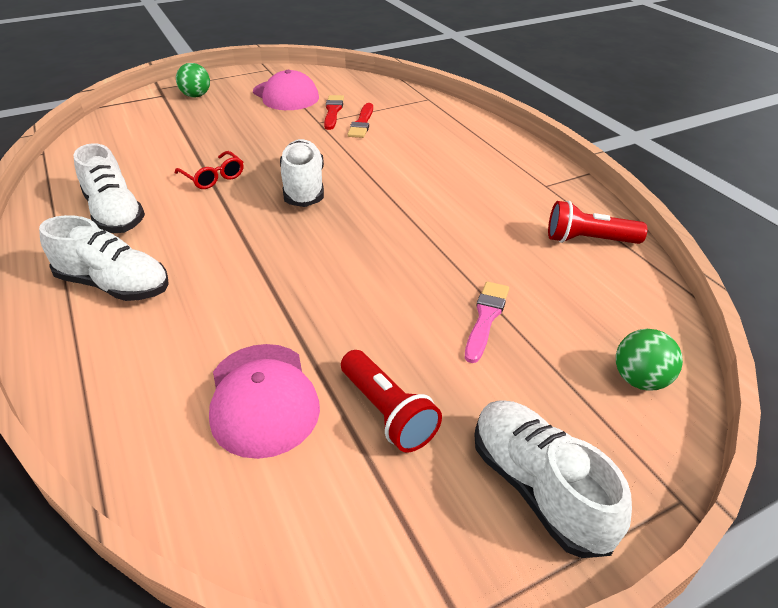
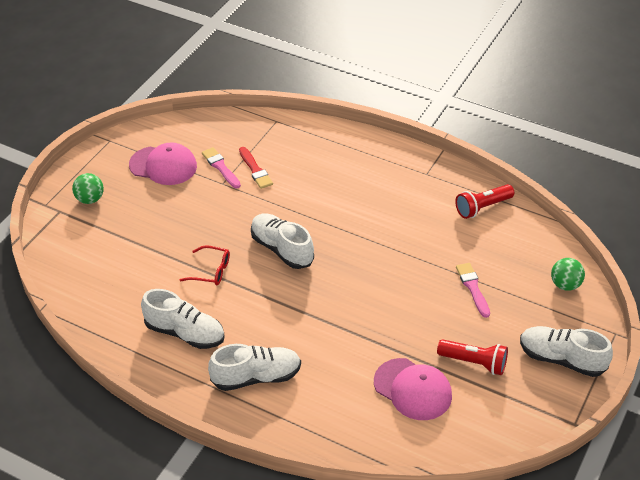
camera: 35 degrees left, 5 degrees up
(333, 111) = (220, 167): red brush -> pink brush

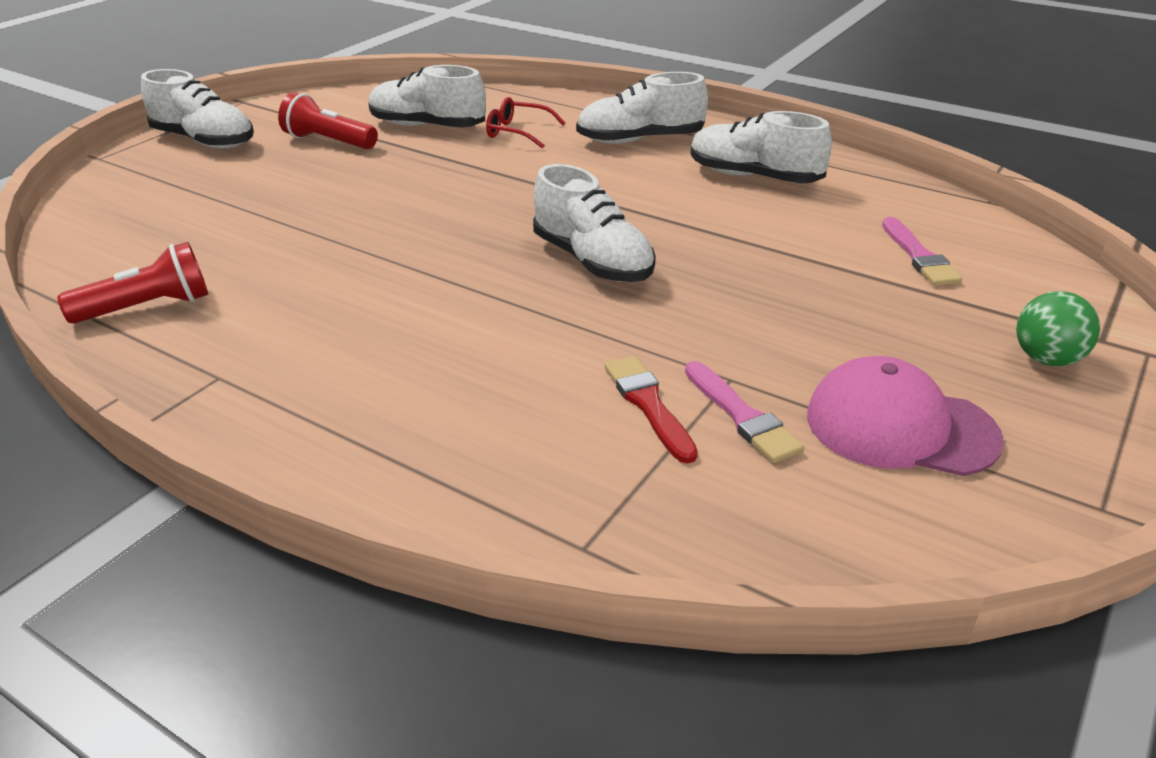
camera: 175 degrees left, 10 degrees down
(211, 271) = (725, 238): red glasses -> red glasses (517, 132)
(412, 389) = (427, 126): pink cap -> white shoe
(473, 288) = (269, 205): pink brush -> pink brush (919, 256)
(565, 285) = (112, 203): green ball -> none

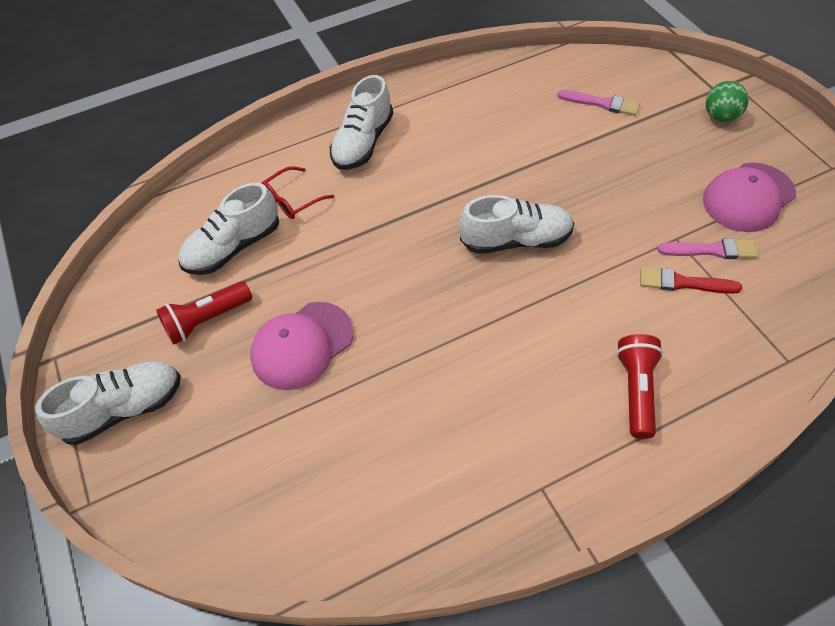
camera: 55 degrees left, 20 degrees up
(147, 308) = (417, 514): red flashlight -> red flashlight (636, 391)
(331, 190) = (302, 345): none -> pink cap
(754, 177) = (461, 117): white shoe -> none

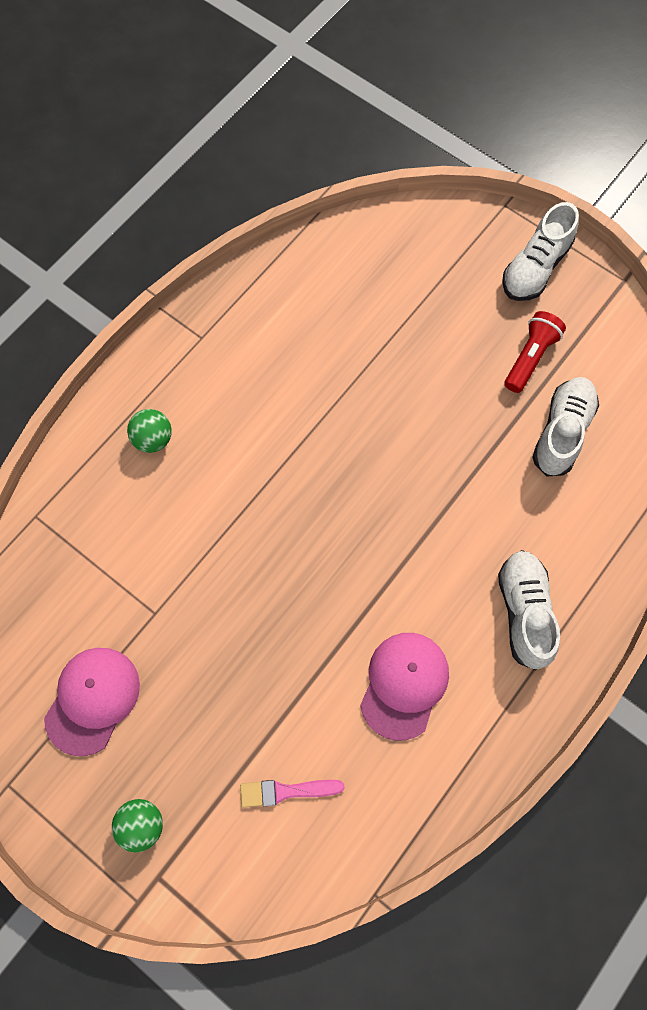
camera: 150 degrees right, 15 degrees up
(292, 200) = (546, 506): red glasses -> none
(302, 345) = (436, 369): pink cap -> pink cap (404, 685)
(516, 240) = (306, 548): white shoe -> none
(636, 391) = (153, 439): red flashlight -> green ball
(683, 283) = (137, 562): red brush -> none
(712, 250) = (118, 612): pink brush -> none

